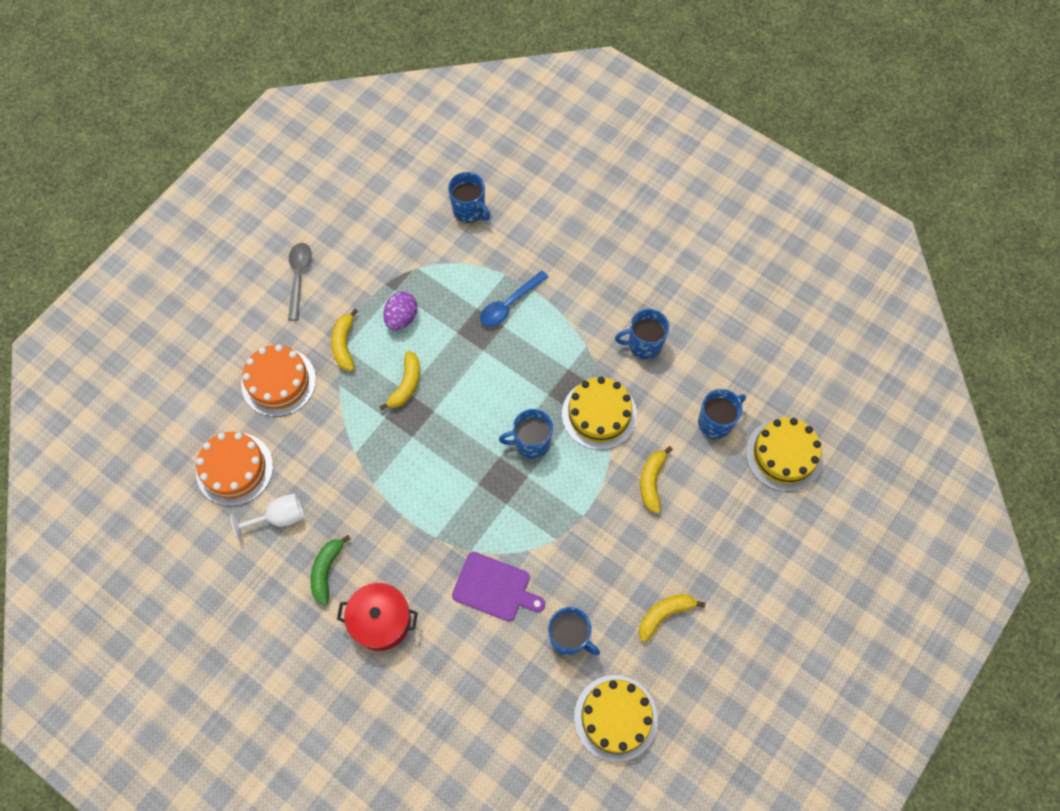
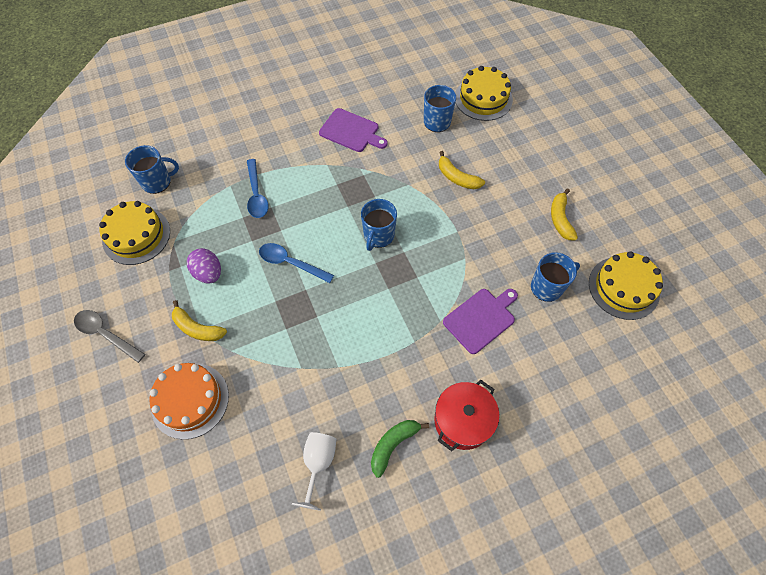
camera: 60 degrees left, 5 degrees down
(234, 469) = (245, 482): orange cake -> none
(326, 571) = (393, 445): green banana -> green banana turned 90 degrees clockwise
(406, 384) = (268, 298): yellow banana -> none
(453, 380) = (290, 263): none -> blue spoon
(599, 414) = (385, 183): yellow cake -> yellow cake (136, 235)
(644, 344) = (351, 131): blue mug -> purple cutting board

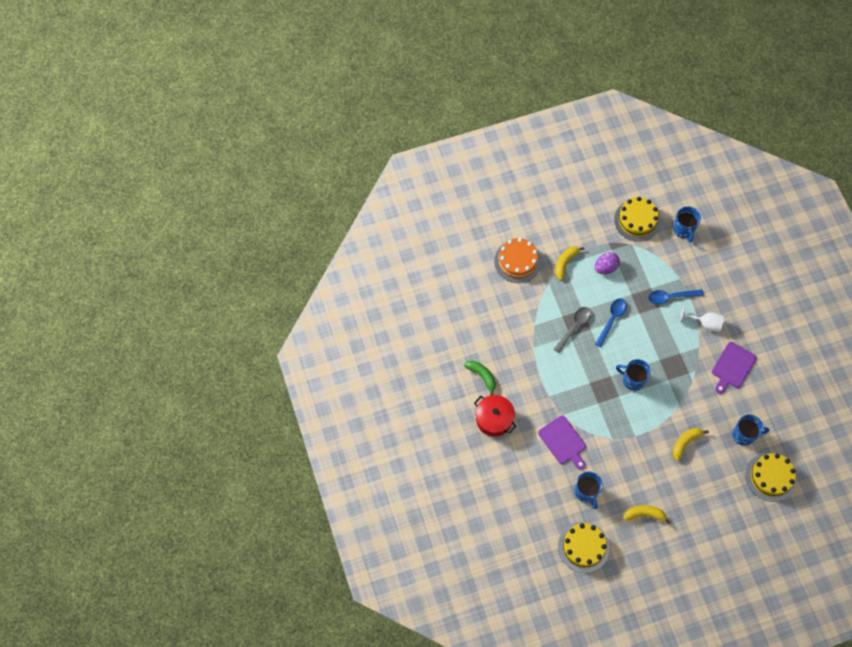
camera: 95 degrees right, 5 degrees up
(105, 334) = (564, 210): grey spoon -> grey spoon (574, 327)
(318, 463) = (474, 333): white goblet -> white goblet (705, 323)

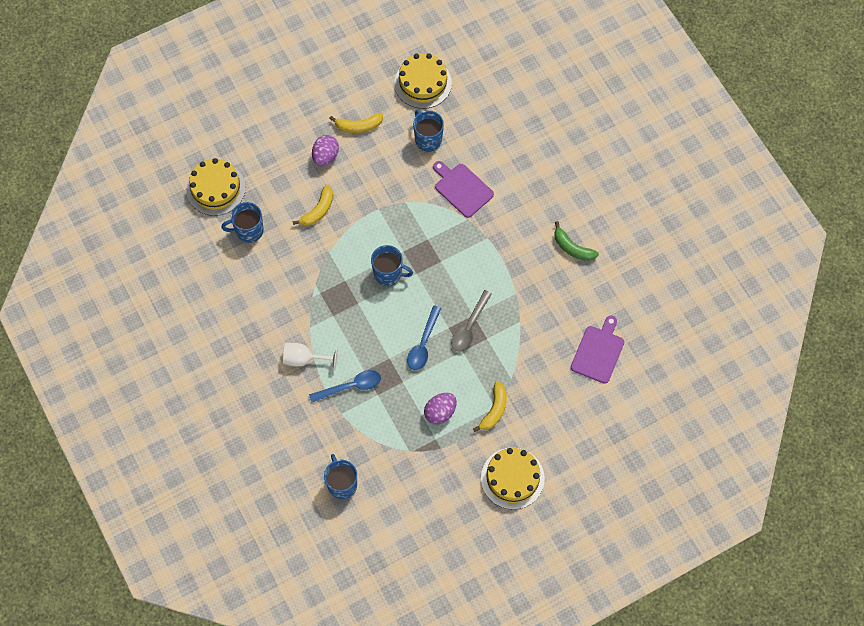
camera: 170 degrees right, 0 degrees up
(494, 419) = (548, 200): red pot -> none
(517, 261) = (556, 401): orange cake -> none
(637, 220) = (406, 487): yellow cake -> yellow cake (512, 478)
(675, 490) = (325, 156): none -> purple egg
(732, 367) = (266, 309): purple cutting board -> purple cutting board (598, 352)

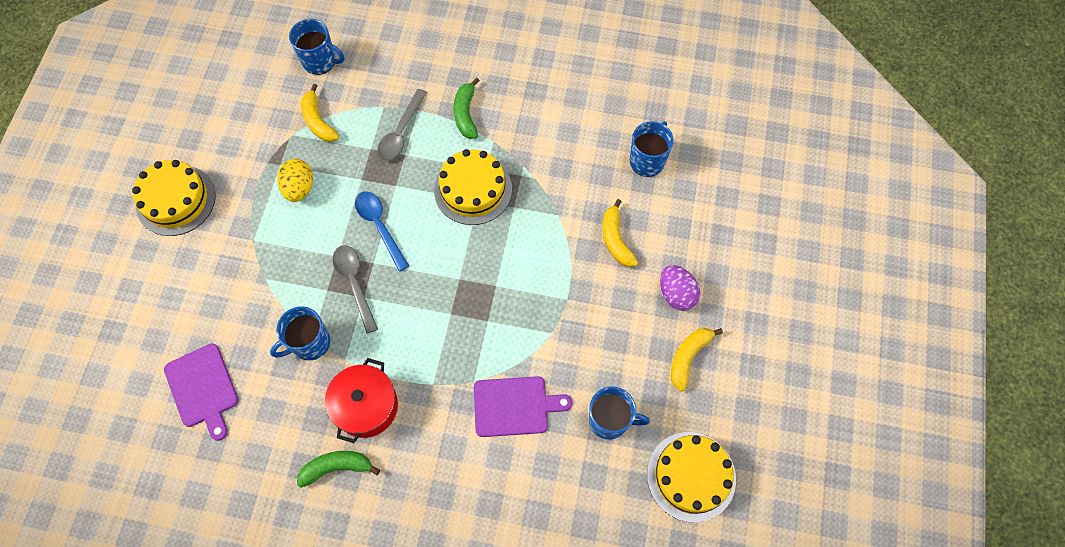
camera: 130 degrees right, 0 degrees up
(216, 188) = (722, 164): yellow cake -> yellow cake (473, 189)
(304, 359) = (466, 114): white goblet -> green banana
(351, 386) = (400, 133): blue spoon -> grey spoon
(388, 273) = (484, 252): blue mug -> blue mug (310, 343)
(440, 412) = (299, 188): purple egg -> yellow egg
(494, 410) = (252, 237): yellow banana -> yellow banana (318, 121)
(529, 260) = (366, 406): none -> red pot

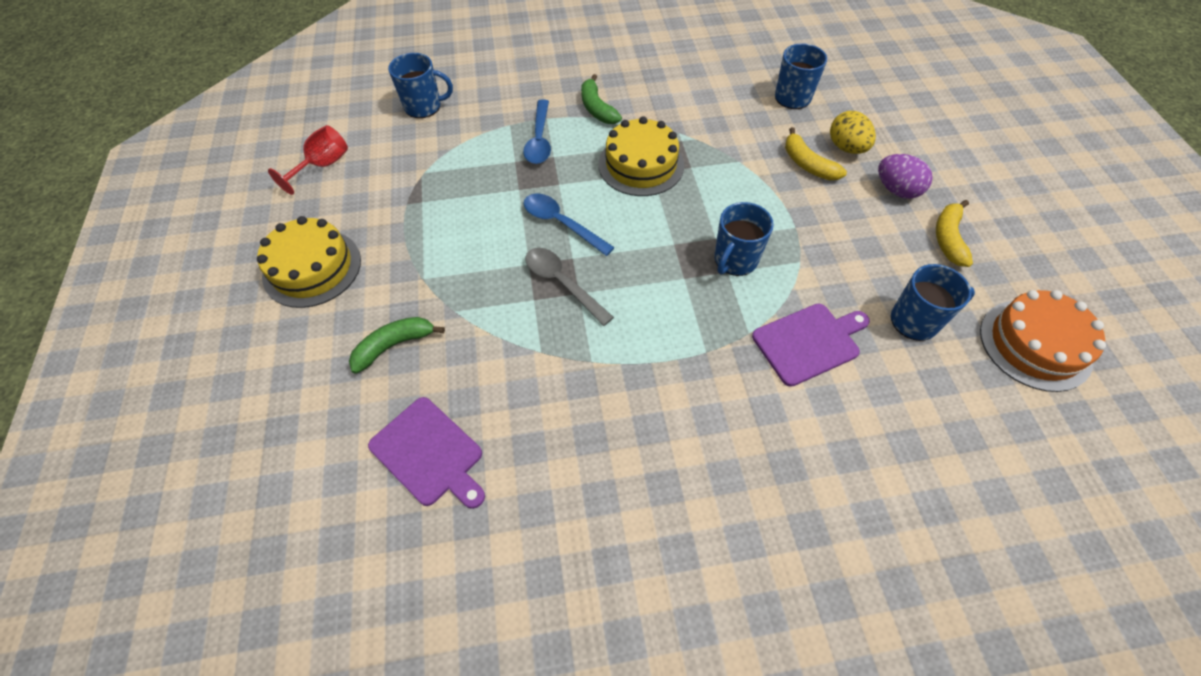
camera: 20 degrees left, 10 degrees down
(216, 99) = (323, 166): none -> red goblet
(299, 188) = (454, 216): yellow egg -> yellow egg (846, 148)
(310, 343) = (541, 358): blue mug -> blue mug (735, 260)
(318, 121) = (446, 154): yellow banana -> none
(336, 467) = (644, 482): green banana -> green banana (394, 345)
(366, 406) = (643, 401): red pot -> none
(400, 133) = (539, 140): grey spoon -> blue spoon
(691, 476) = (1035, 344): yellow cake -> orange cake

